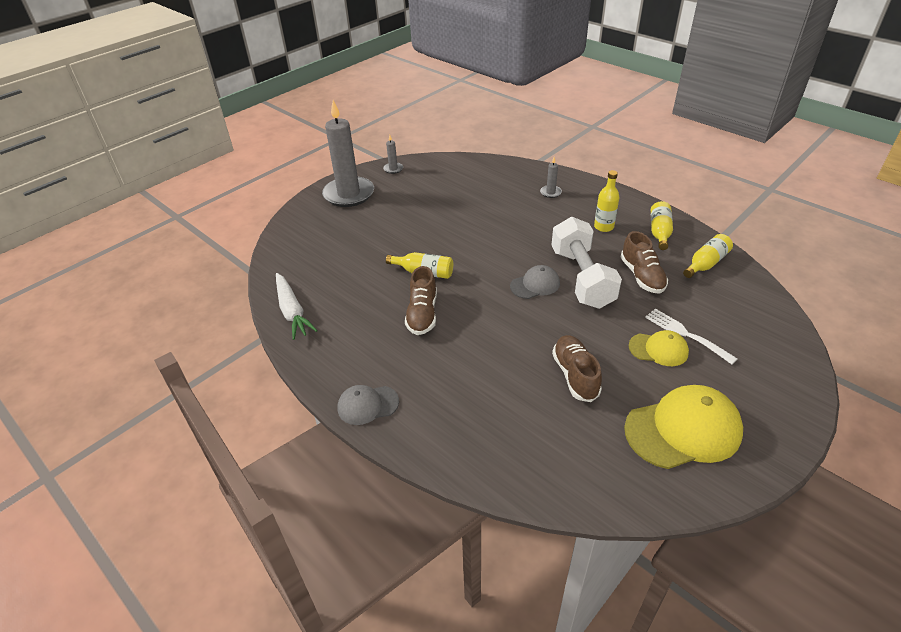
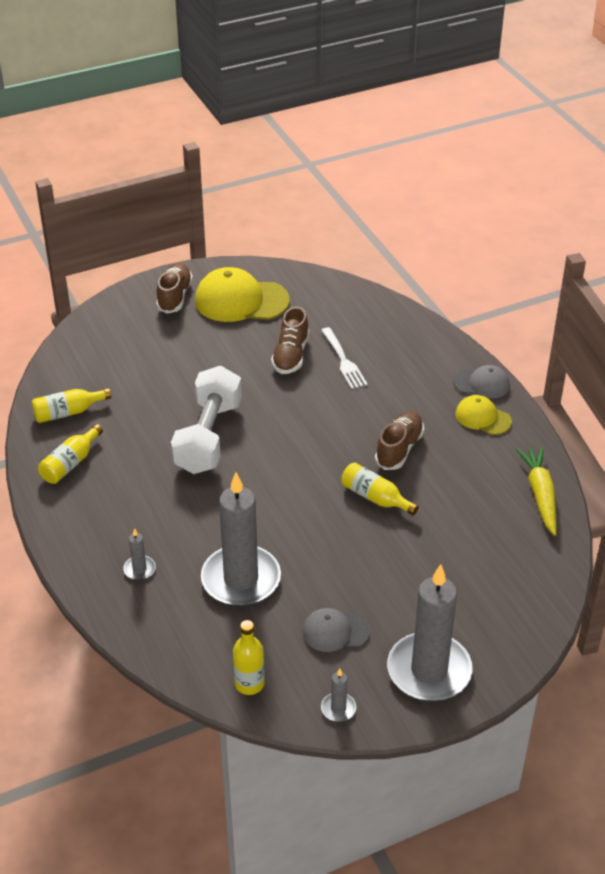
camera: 160 degrees left, 0 degrees up
(292, 311) = (540, 494): white carrot -> yellow carrot
(485, 204) = (241, 579): none -> grey candle
(535, 285) = (262, 445): grey cap -> grey cap (335, 631)
(603, 227) = (124, 491): yellow bottle -> yellow bottle (249, 684)
(642, 276) = (146, 420): brown shoe -> brown shoe (174, 296)
(658, 349) = (202, 353): yellow cap -> yellow cap (483, 418)
(686, 334) = (165, 357): white fork -> white fork (343, 360)

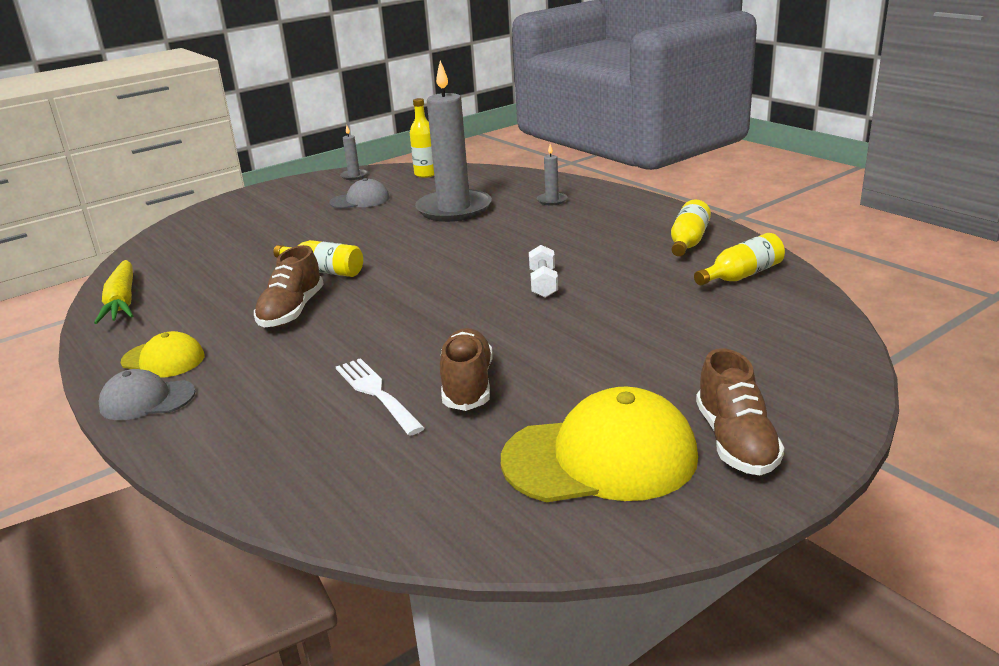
camera: 170 degrees right, 15 degrees down
(208, 437) = (543, 284): white dumbbell -> white dumbbell, size x0.45
(429, 670) = (280, 197): grey candle -> none

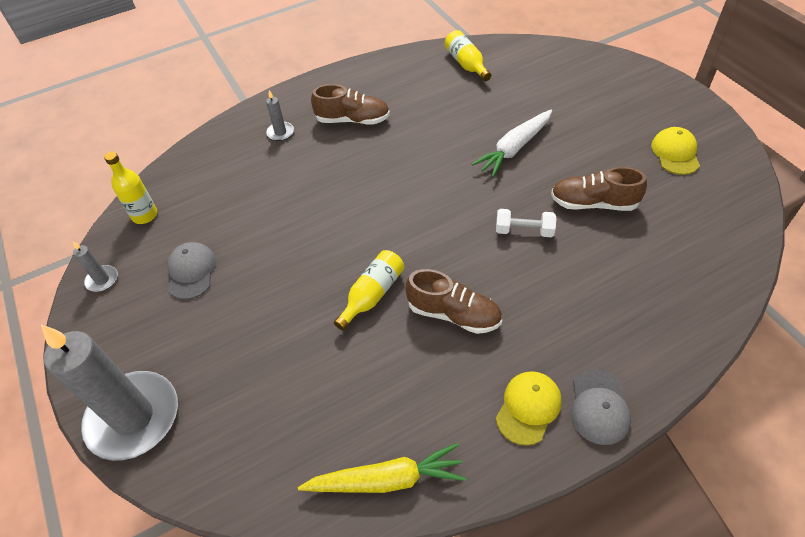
camera: 80 degrees left, 25 degrees up
(377, 393) = (600, 251): white fork -> none
(454, 209) = (264, 197): grey candle -> grey candle (133, 417)
(543, 284) = (449, 154): white dumbbell -> white dumbbell (524, 231)
(567, 322) = (514, 148): none -> white carrot
(600, 458) = (675, 153): yellow cap -> yellow cap, size x0.56
(688, 242) = (403, 76): yellow bottle -> none
(736, 442) = (659, 104): brown shoe -> brown shoe (353, 120)

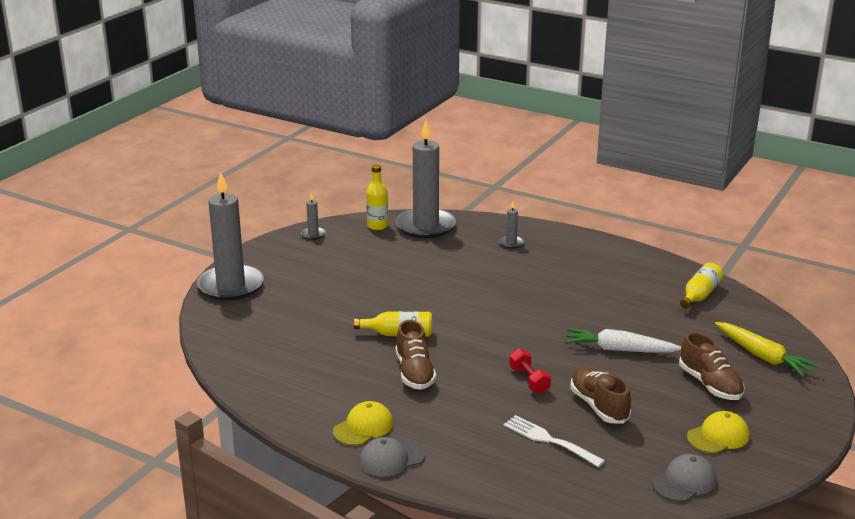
camera: 55 degrees right, 25 degrees down
(186, 178) = (425, 226): none -> grey candle
(191, 272) = (349, 261): grey cap -> grey cap (684, 482)
(353, 120) = (562, 267): brown shoe -> brown shoe (710, 385)
(387, 479) = (263, 387): yellow carrot -> yellow carrot (763, 357)
(524, 231) = (529, 380): white dumbbell -> red dumbbell
(528, 408) = (363, 427): yellow cap -> yellow cap turned 45 degrees counterclockwise
(629, 262) = (549, 440): none -> white fork

